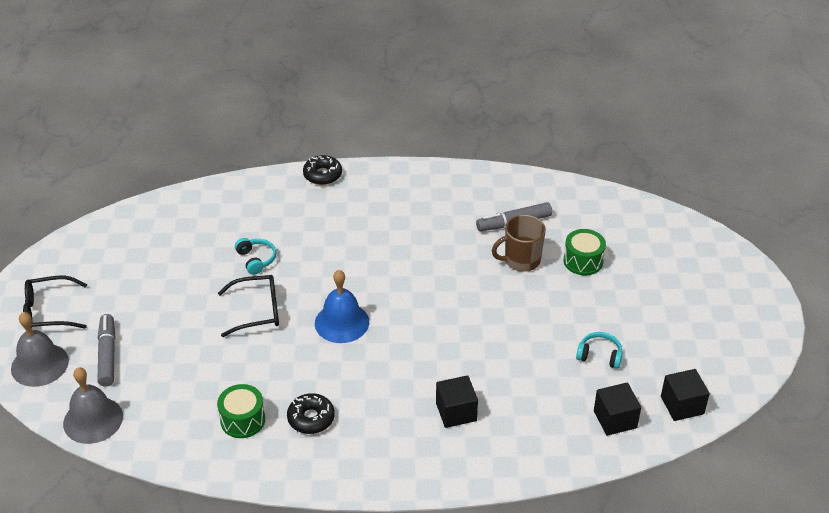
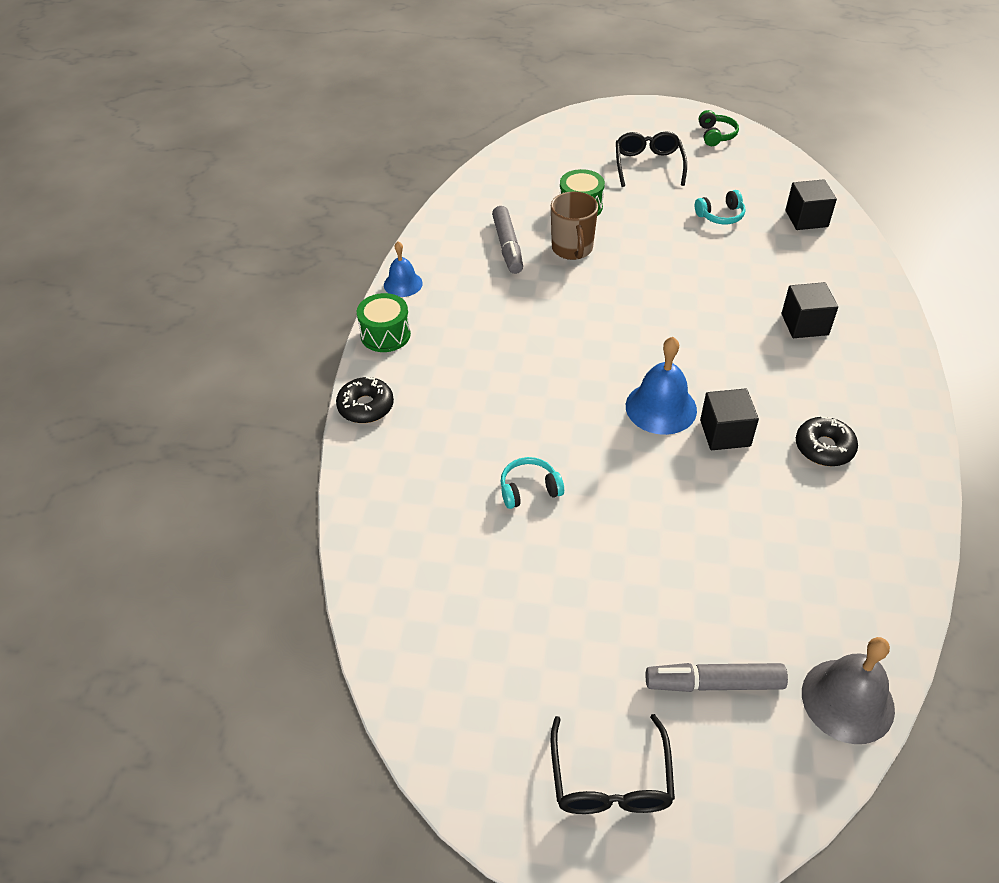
camera: 80 degrees left, 5 degrees up
(39, 364) = (734, 788): grey bell -> none
(242, 420) = (832, 516): green drum -> green drum (385, 334)
(258, 311) = (633, 491): black glasses -> black glasses (648, 164)
(453, 173) = (403, 284): none -> blue bell
(599, 355) = (720, 216): turquoise headphones -> turquoise headphones turned 135 degrees counterclockwise
(682, 405) = (785, 177): black cube -> black cube (725, 433)
(739, 351) = (716, 135): none -> green headphones

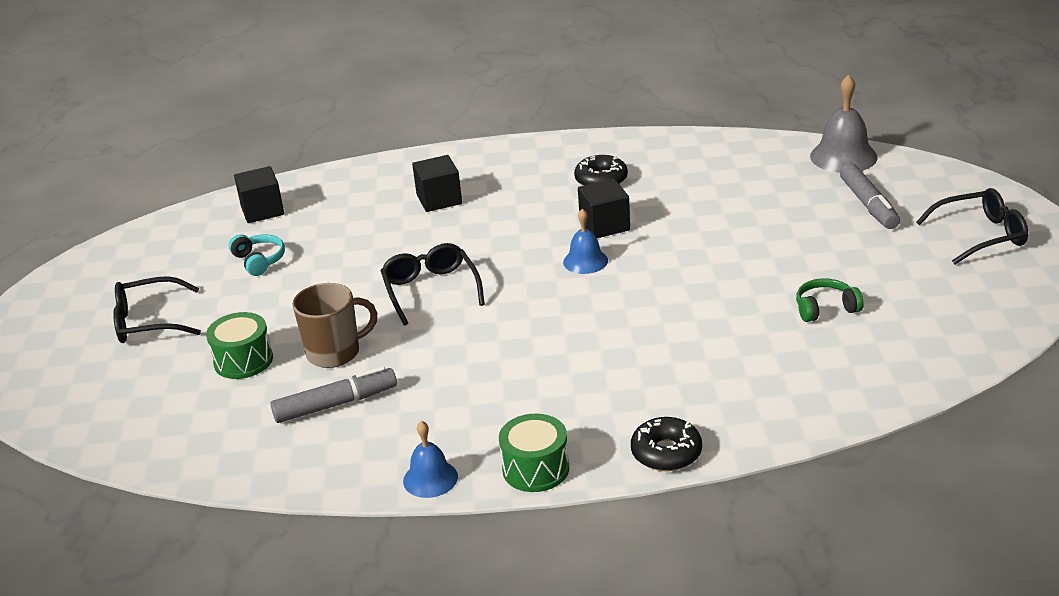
camera: 100 degrees left, 15 degrees down
(529, 489) = (729, 317): turquoise headphones -> none
(645, 305) = (430, 289): none -> black glasses
(661, 407) = (585, 261): blue bell -> blue bell, size x0.62
(716, 135) = (83, 281): green headphones -> green headphones (825, 308)

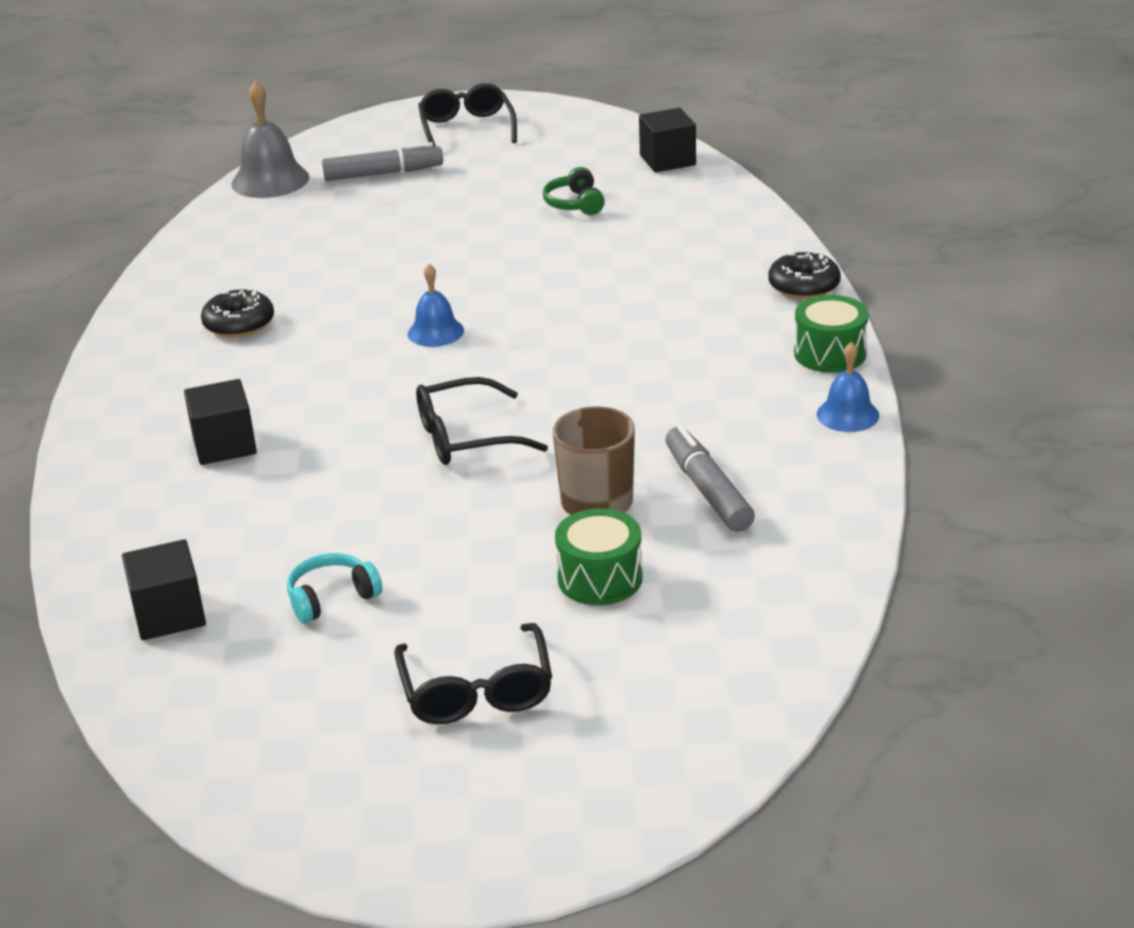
camera: 90 degrees left, 0 degrees up
(604, 225) = (356, 320): black cube -> black cube (667, 160)

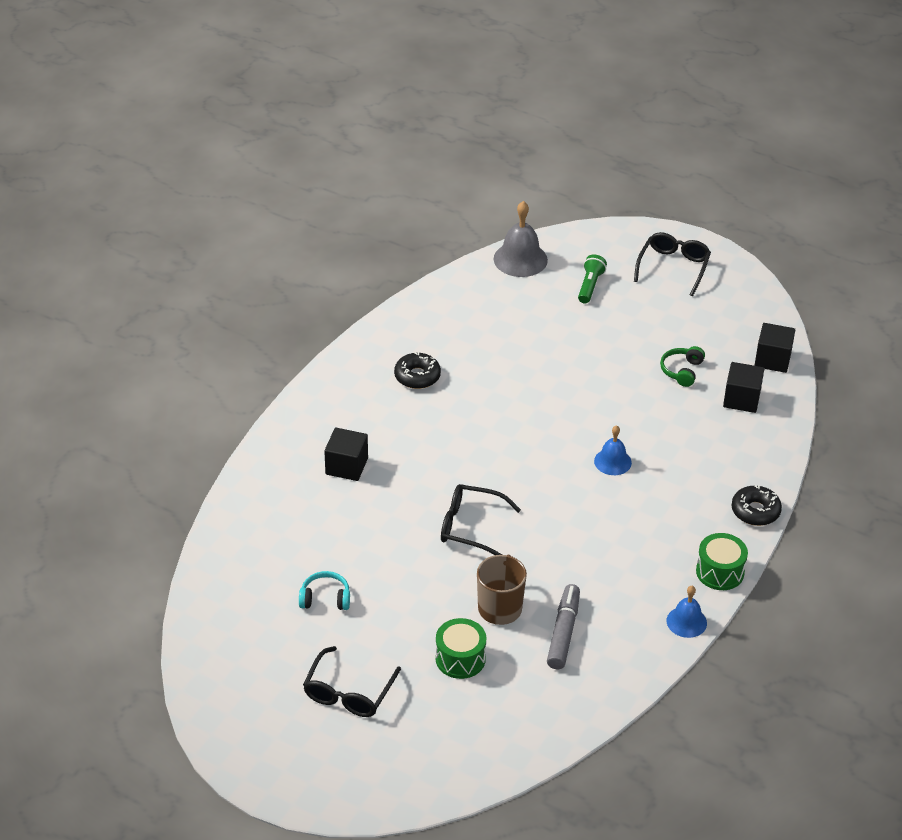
camera: 30 degrees right, 10 degrees up
(169, 614) = (245, 567): black cube -> black cube (741, 399)
(383, 173) = (590, 286): grey marker -> green flashlight
(435, 332) = (516, 438): blue bell -> blue bell (612, 461)

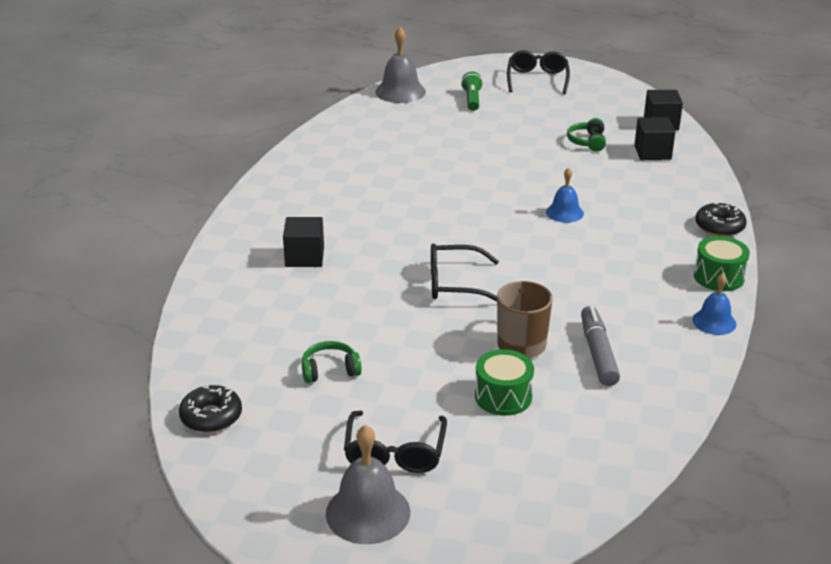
camera: 15 degrees left, 10 degrees down
(307, 742) = (368, 512): none -> grey bell
(325, 598) = (330, 370): turquoise headphones -> green headphones
(417, 376) = (344, 181): black donut -> black donut (211, 416)

